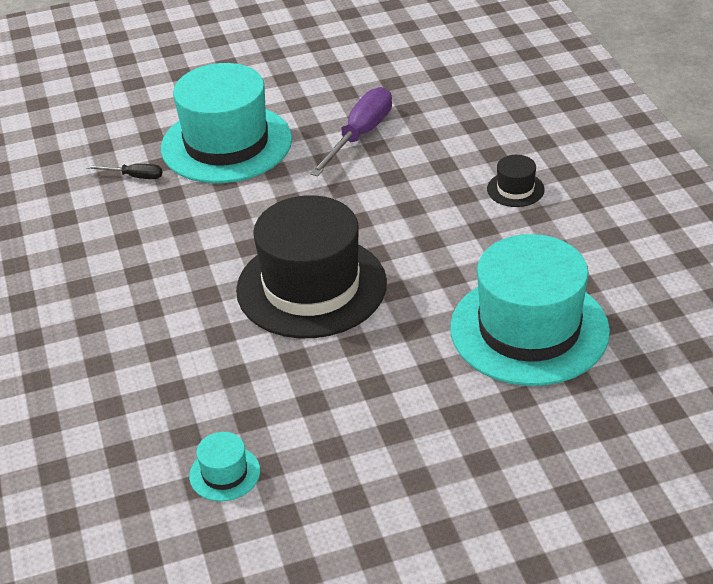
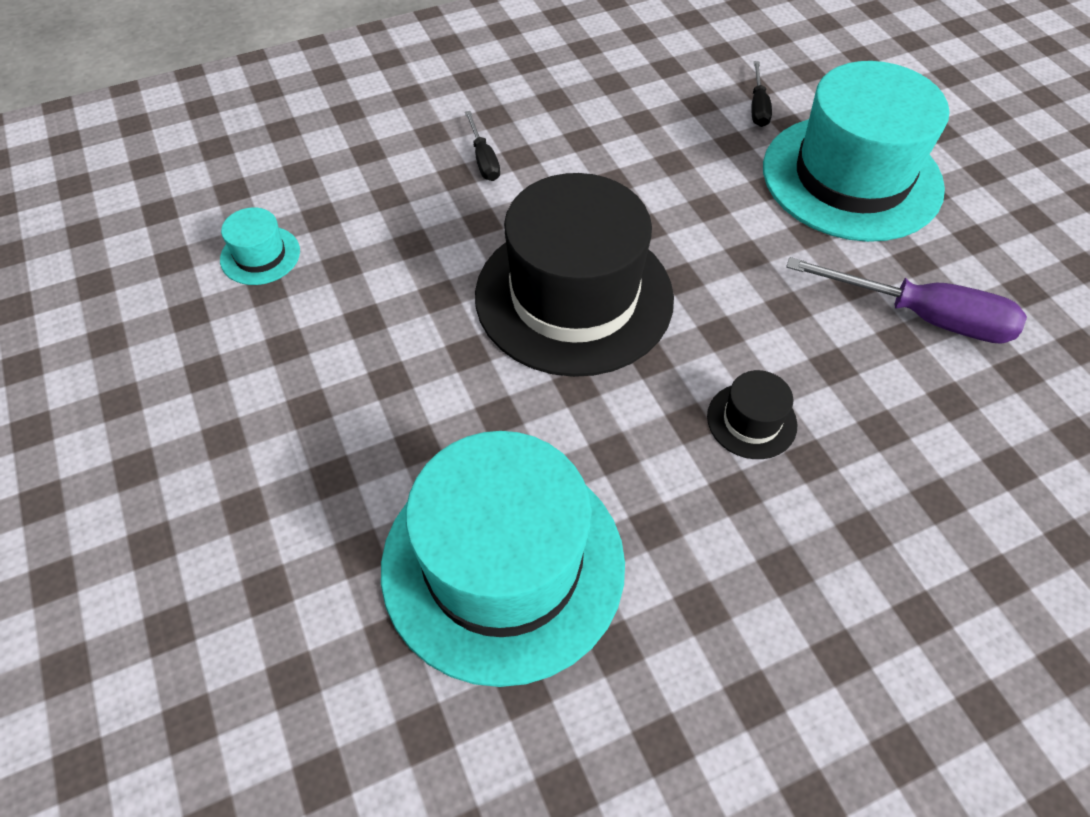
camera: 80 degrees right, 15 degrees up
(145, 331) = (483, 160): none -> black screwdriver
(515, 189) = (847, 536): black hat -> black hat (751, 421)

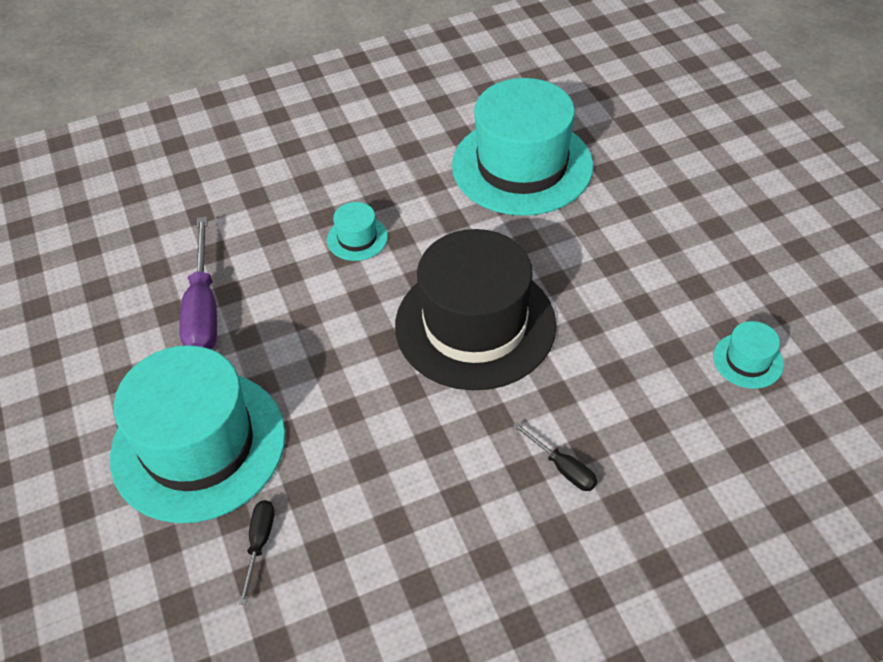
camera: 175 degrees left, 5 degrees down
(483, 160) = (563, 468): black screwdriver -> black screwdriver turned 150 degrees clockwise
(751, 421) = (357, 238): black hat -> turquoise hat
(922, 317) = (203, 309): purple screwdriver -> purple screwdriver turned 120 degrees counterclockwise

